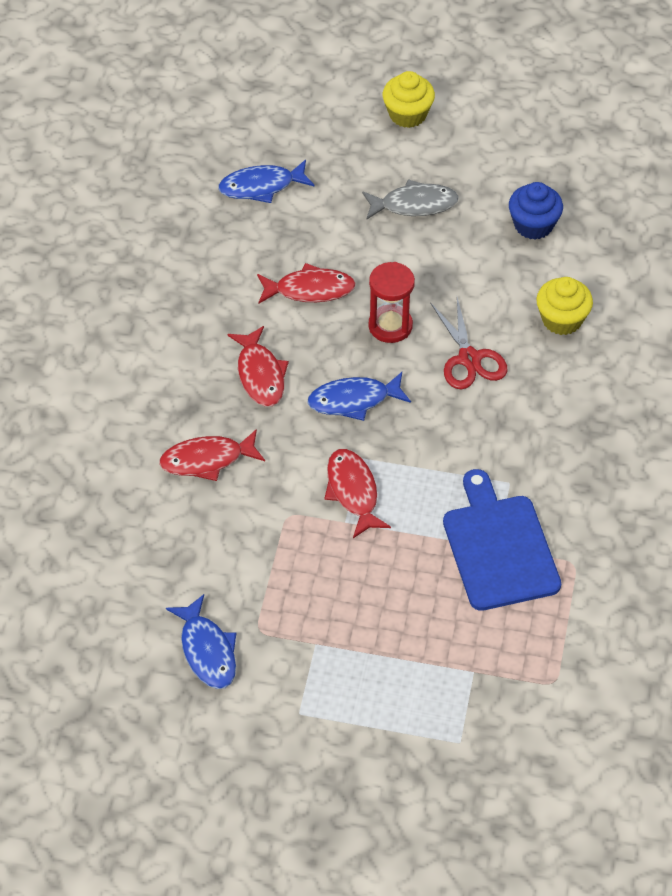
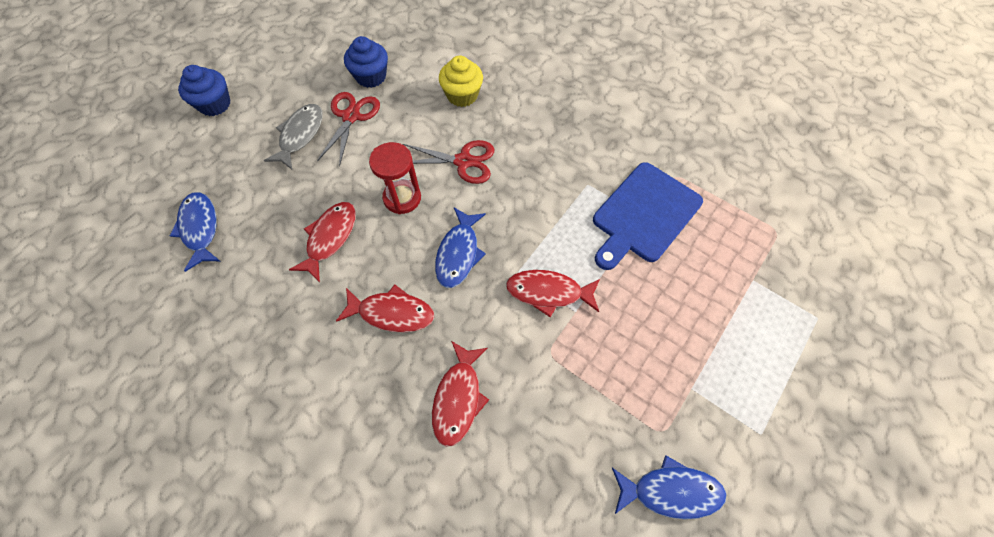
camera: 65 degrees left, 10 degrees up
(261, 186) = (200, 228): blue fish -> blue fish turned 150 degrees clockwise
(407, 114) = (215, 104): yellow cupcake -> blue cupcake
(466, 235) = (351, 116): none -> red scissors
(499, 547) = (644, 215): blue cutting board -> blue cutting board turned 60 degrees counterclockwise

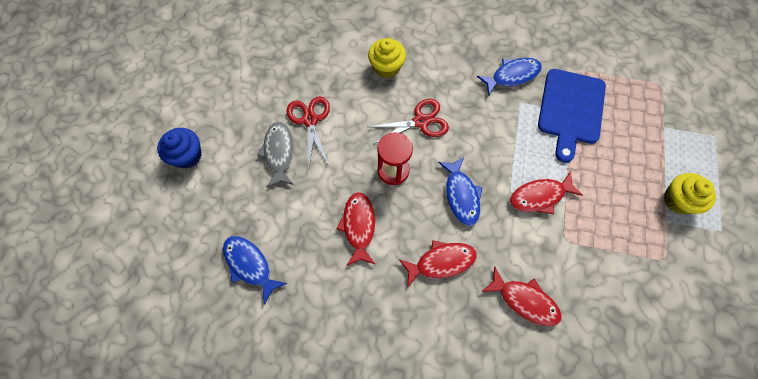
camera: 25 degrees left, 5 degrees up
(371, 76) = (304, 79): blue cupcake -> none
(458, 398) = (524, 300): red fish -> red fish turned 45 degrees counterclockwise
(671, 491) = (690, 294): blue fish -> blue fish (512, 76)
(721, 371) = (678, 200): none -> yellow cupcake

